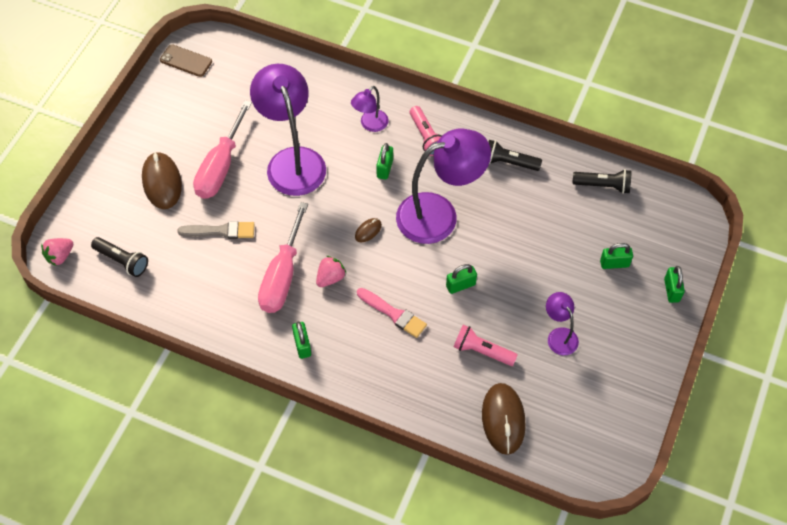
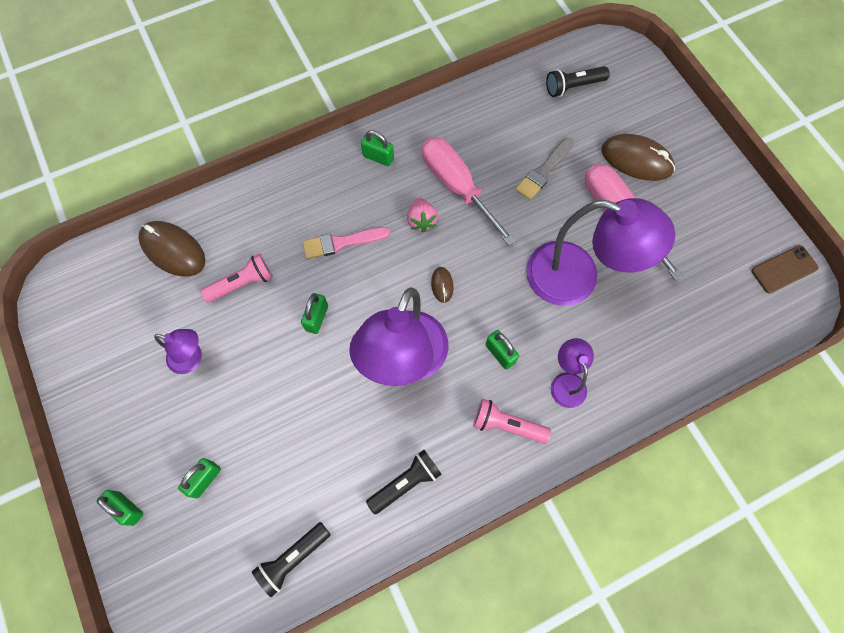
camera: 130 degrees right, 10 degrees up
(60, 256) = (614, 50): pink strawberry -> none

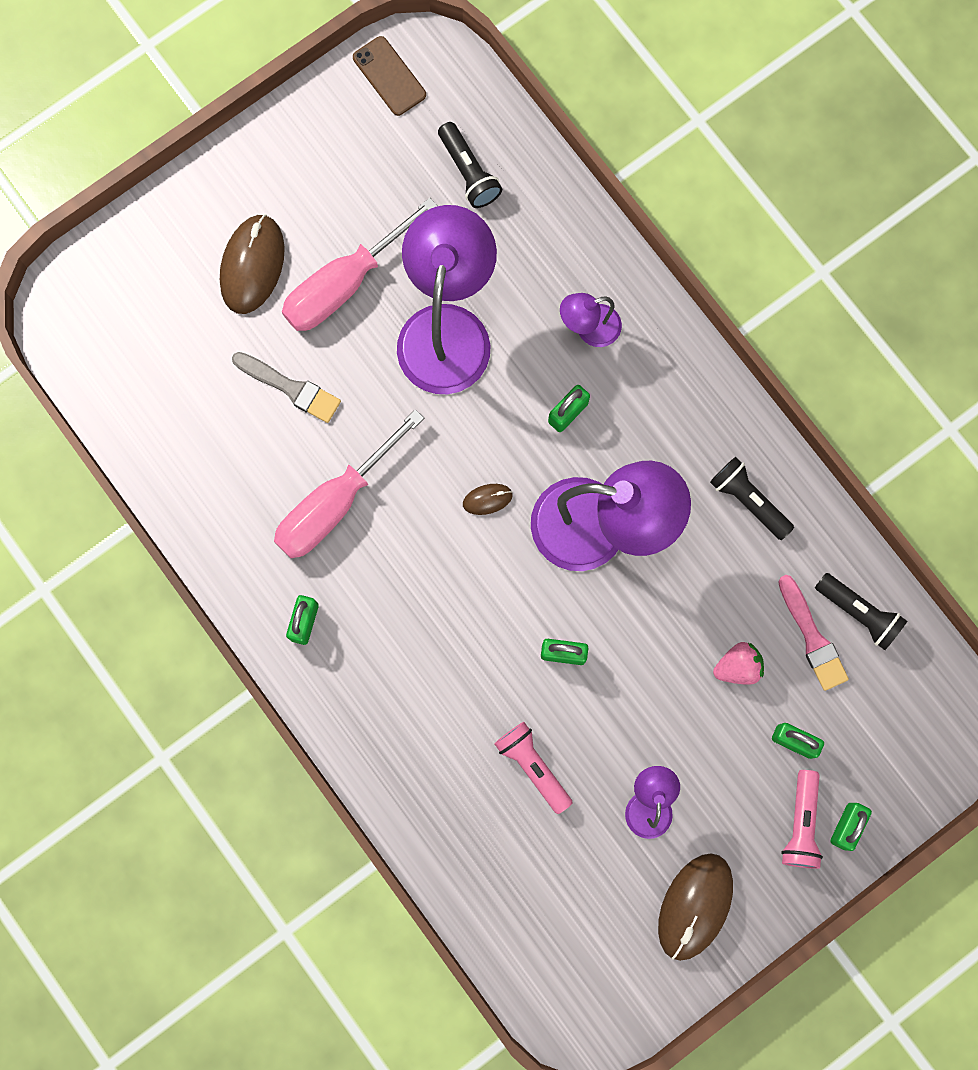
camera: 100 degrees left, 10 degrees up
(173, 250) = (501, 877): brown mouse -> brown mouse (695, 906)
(342, 243) = (448, 644): pink brush -> pink brush (812, 637)
(421, 220) = (396, 543): pink strawberry -> pink strawberry (738, 666)
(507, 425) = (656, 393): pink flashlight -> pink flashlight (801, 823)
(573, 87) = (139, 361): black flashlight -> black flashlight (469, 172)

